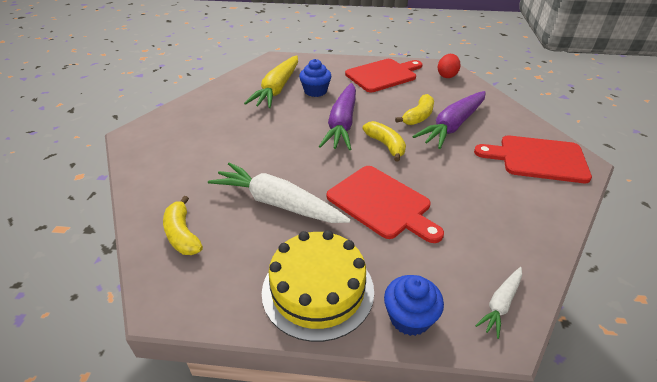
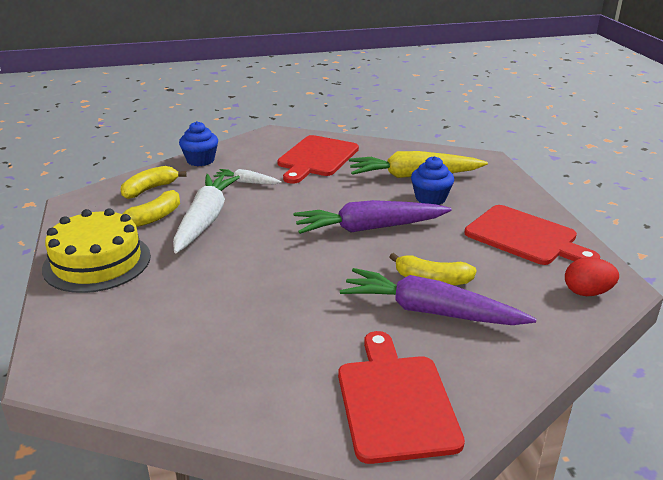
camera: 70 degrees right, 10 degrees down
(382, 203) = (228, 277): red cutting board -> red cutting board (316, 158)
(386, 145) = (343, 264): yellow banana -> yellow banana (153, 218)
(409, 318) = (69, 315): blue cupcake -> blue cupcake (200, 160)
(501, 304) = (91, 372): white carrot -> white carrot (247, 182)

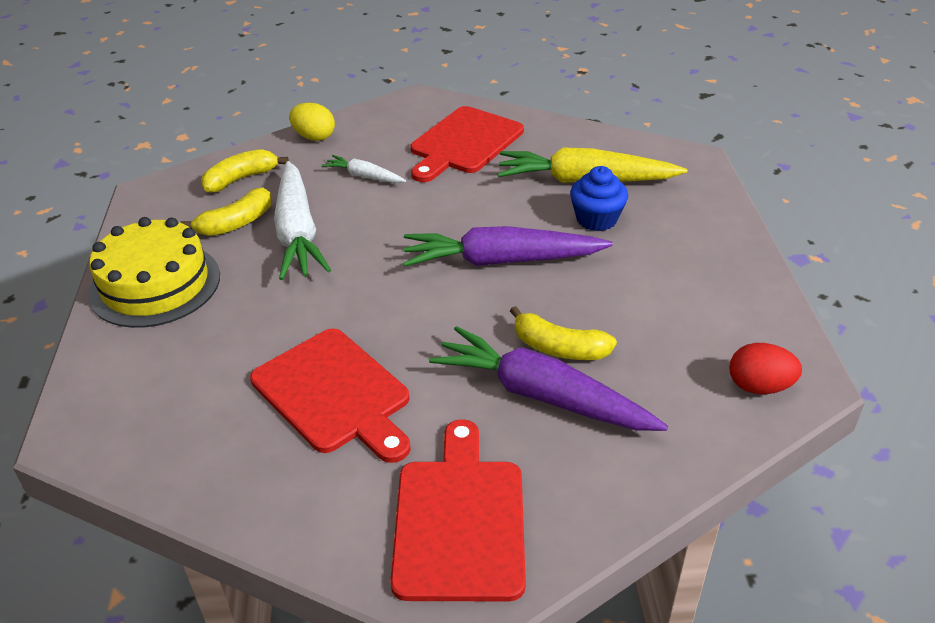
camera: 10 degrees right, 10 degrees up
(200, 160) = (314, 137): blue cupcake -> yellow egg
(205, 220) = (297, 232): white carrot -> white carrot turned 150 degrees clockwise
(525, 237) = (705, 291): red cutting board -> red cutting board (334, 394)

